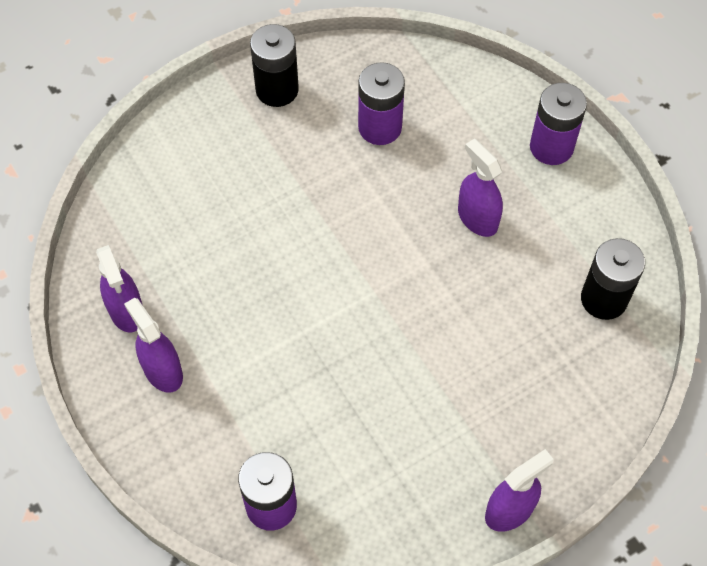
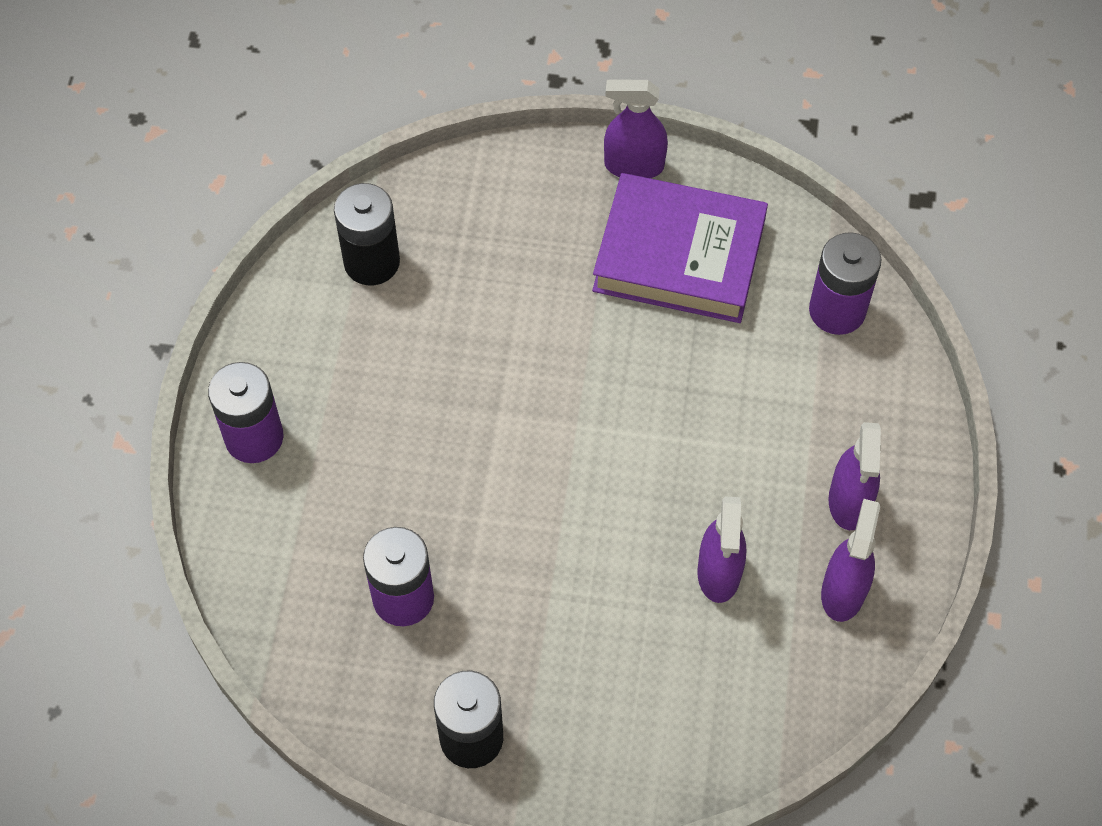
camera: 140 degrees left, 0 degrees up
(414, 462) = (679, 256): none -> purple book
(477, 218) = (405, 422): purple spray bottle -> purple spray bottle (719, 573)

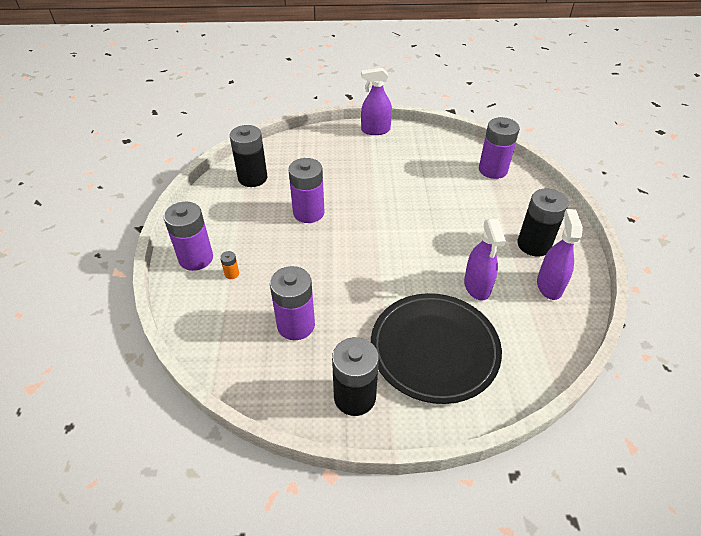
camera: 10 degrees left, 15 degrees down
(311, 480) = (232, 274): none -> orange battery
(462, 364) = (308, 212): none -> purple battery
(613, 678) = (434, 349): none -> black plate
(679, 256) = (408, 159): purple book -> none
(849, 502) = (534, 245): purple spray bottle -> black battery

